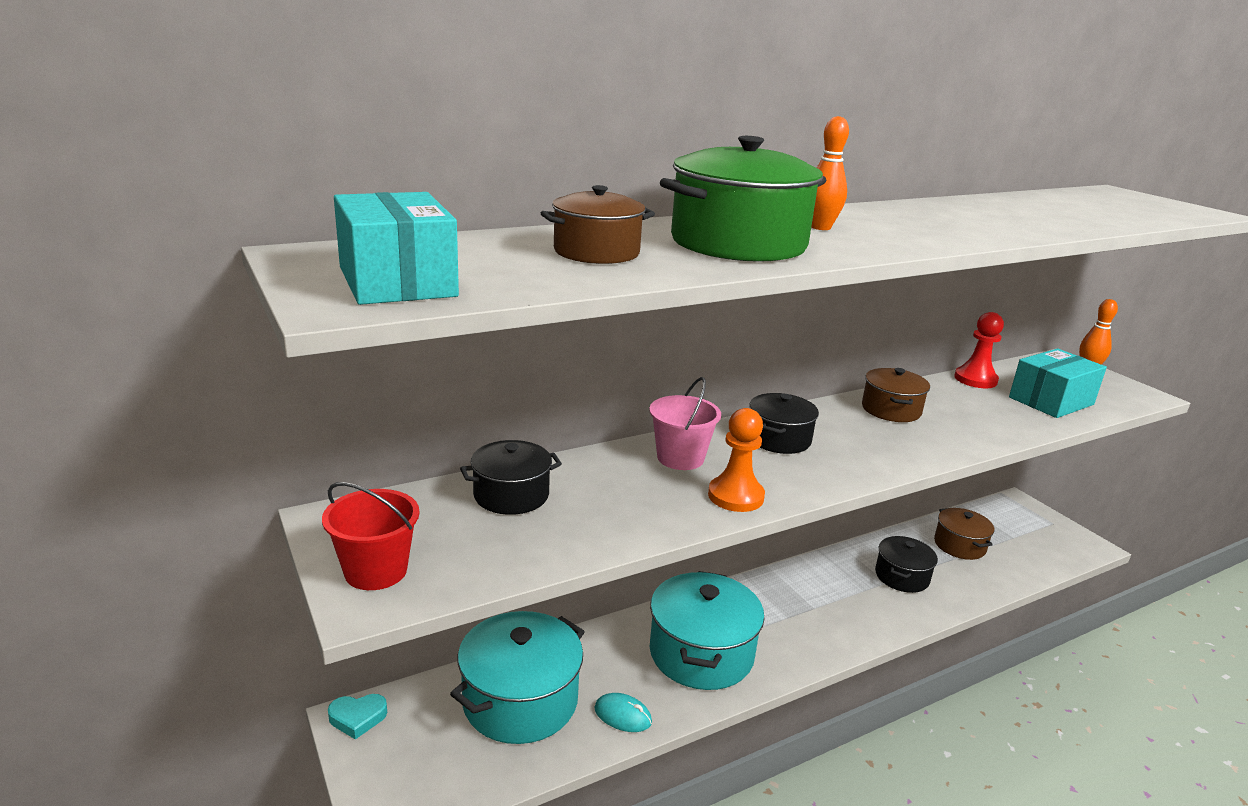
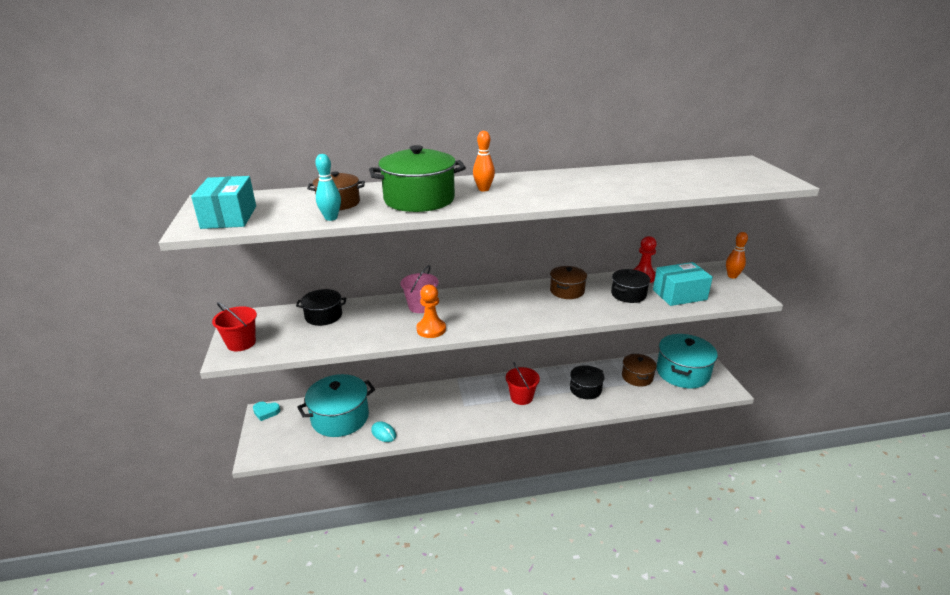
camera: 20 degrees right, 5 degrees up
(621, 276) = (331, 218): none -> turquoise bowling pin
(701, 653) = (442, 411): turquoise pot -> turquoise pot (682, 372)
(779, 439) = (483, 301): black pot -> black pot (628, 294)
(815, 606) = (521, 397): none -> red bucket

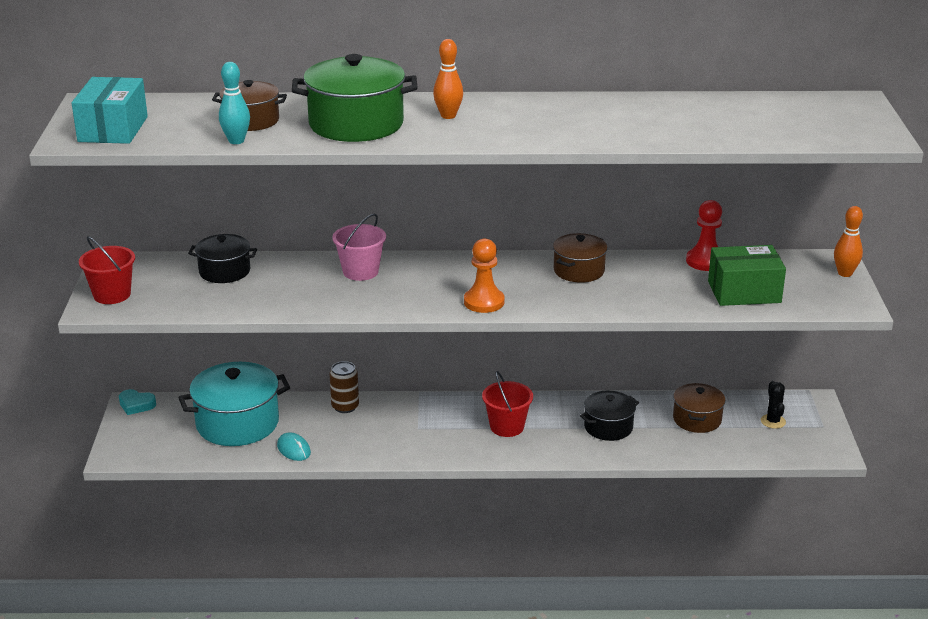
camera: 10 degrees right, 0 degrees up
(411, 396) = (345, 407): none -> brown can
(431, 329) = (364, 303): orange pawn -> orange pawn (484, 302)
(628, 294) = (667, 284): black pot -> none
(679, 295) = (744, 292): turquoise box -> green box
(682, 372) = (773, 421): turquoise pot -> black cactus

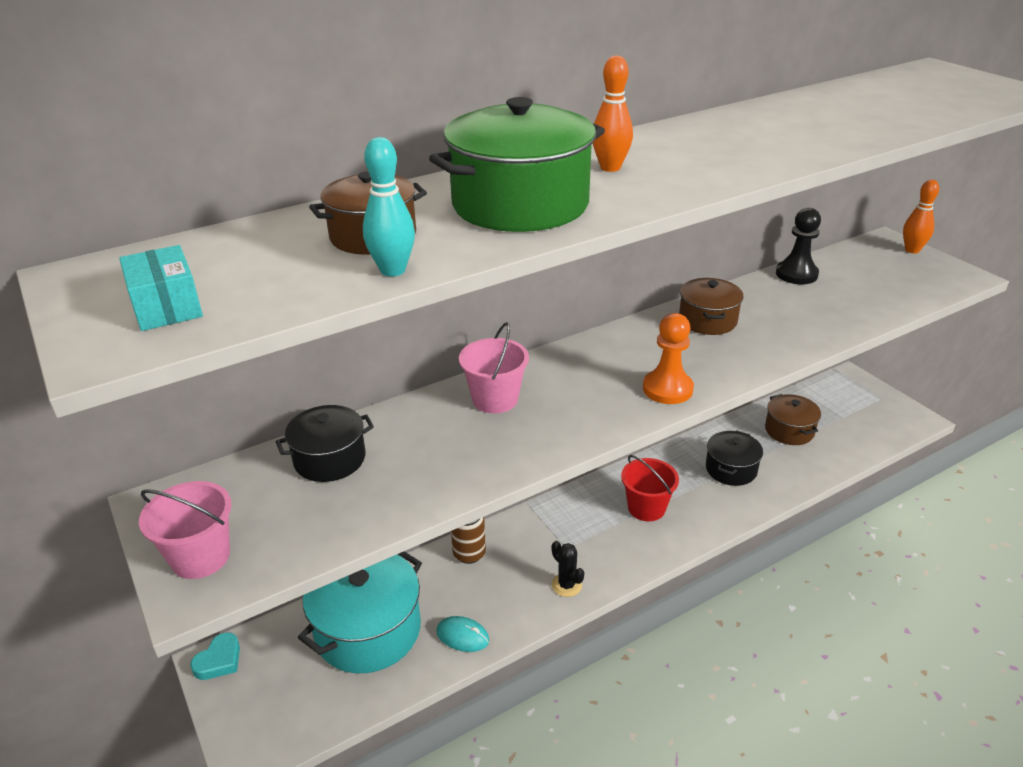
camera: 30 degrees left, 5 degrees up
(112, 295) = (200, 557): red bucket -> pink bucket
(113, 129) = (166, 307): turquoise box -> turquoise box, size x0.62
(136, 405) = (219, 660): turquoise heart -> turquoise heart turned 45 degrees counterclockwise
(705, 261) = (796, 274): red pawn -> black pawn
(744, 292) = (869, 293): green box -> none
(773, 421) = (844, 408): black cactus -> black cactus (566, 585)

